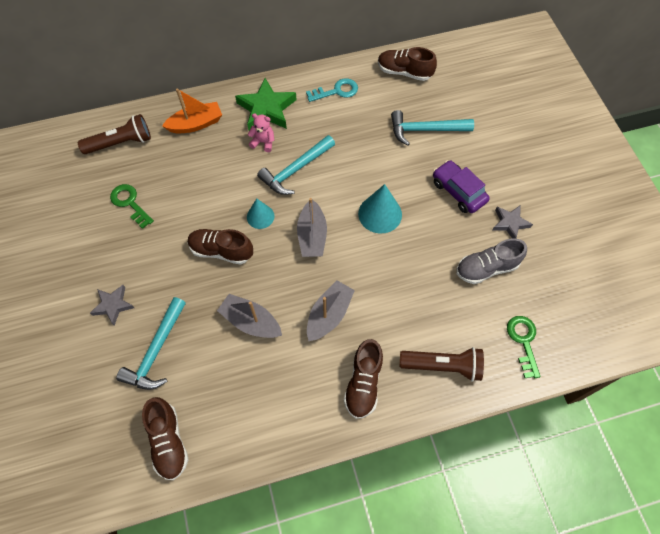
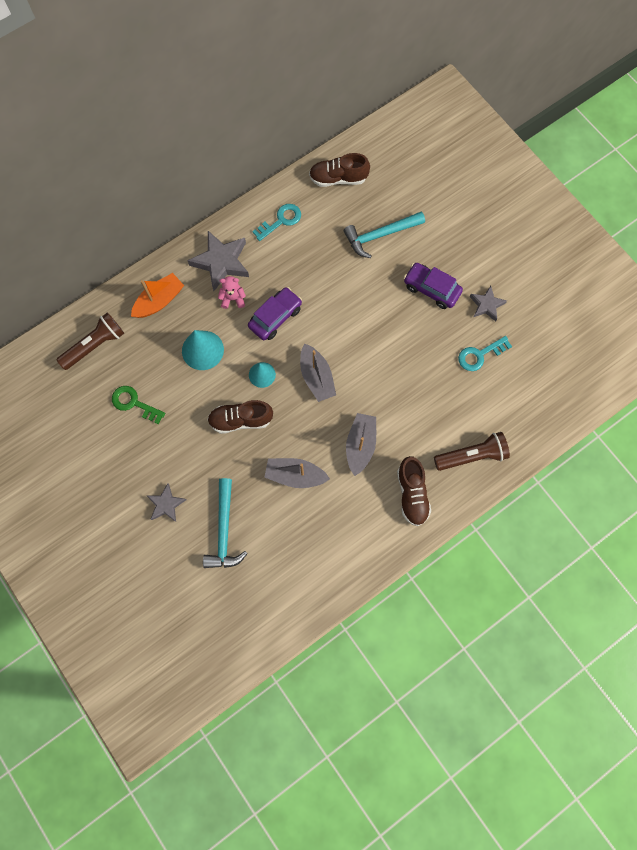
camera: 20 degrees left, 10 degrees up
(168, 441) = (270, 601): brown shoe -> none
(266, 109) = (221, 262): green star -> grey star
(295, 170) = (275, 317): turquoise hammer -> purple car
(380, 214) = (369, 335): turquoise cone -> turquoise cone (202, 350)
(486, 268) = (479, 355): grey shoe -> turquoise key
(523, 341) = (531, 410): green key -> none

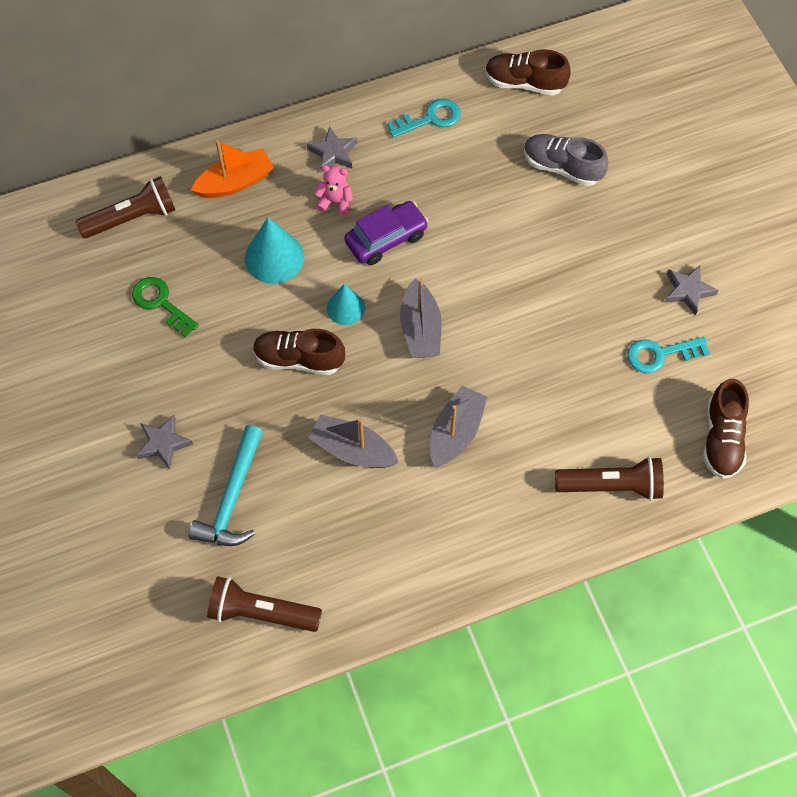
camera: 15 degrees right, 10 degrees down
(221, 262) = (333, 153): grey star -> grey star, size x0.59
(267, 605) = (261, 612): none -> brown flashlight
(380, 235) = (562, 167): turquoise hammer -> grey shoe
(412, 494) = (510, 516): brown shoe -> brown shoe (722, 439)
(431, 289) = (615, 252): purple car -> none

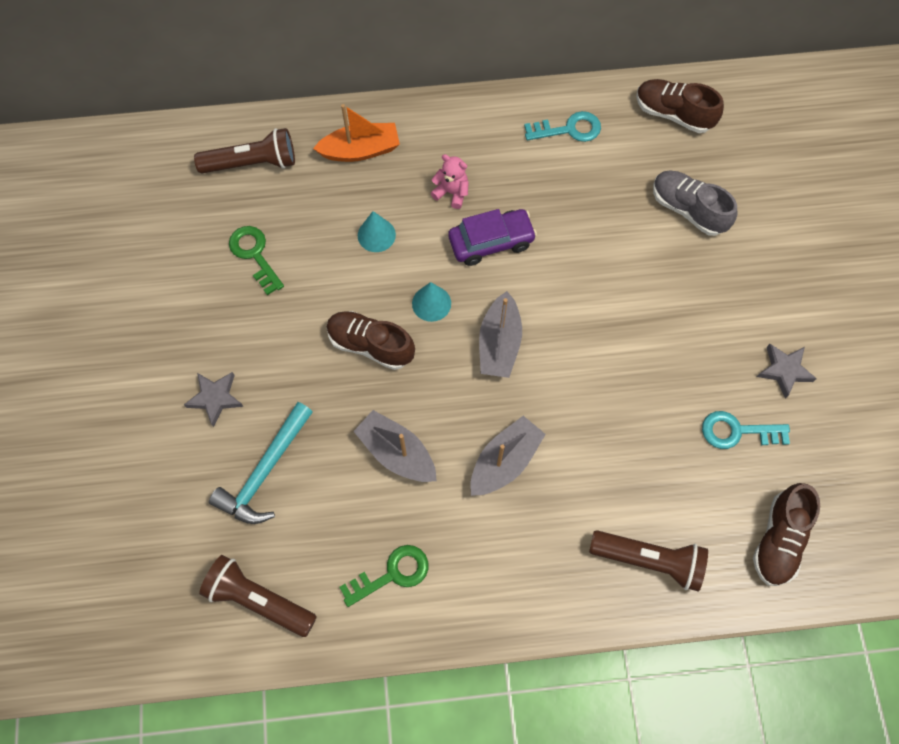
camera: 15 degrees right, 5 degrees up
(274, 257) = (376, 235): turquoise cone -> turquoise cone, size x0.63
(333, 153) = (464, 142): grey star -> none
(380, 558) = (392, 574): none -> green key

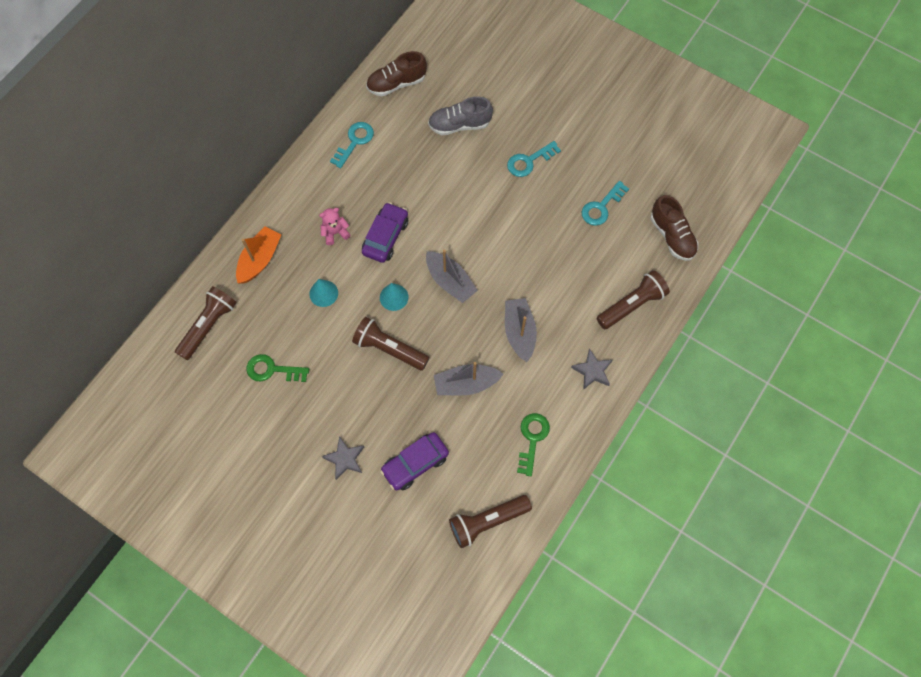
camera: 50 degrees left, 0 degrees up
(265, 472) = (415, 463): turquoise hammer -> purple car
(370, 345) = (389, 349): brown shoe -> brown flashlight
(716, 311) = (529, 161): none -> turquoise key
(784, 370) = (589, 158): grey star -> grey star (592, 371)

